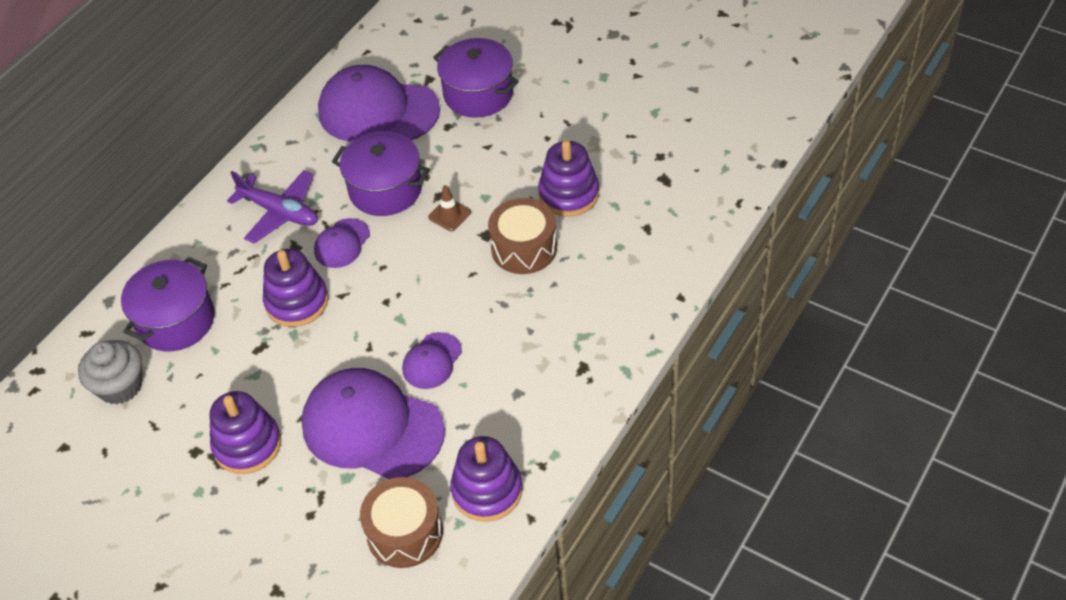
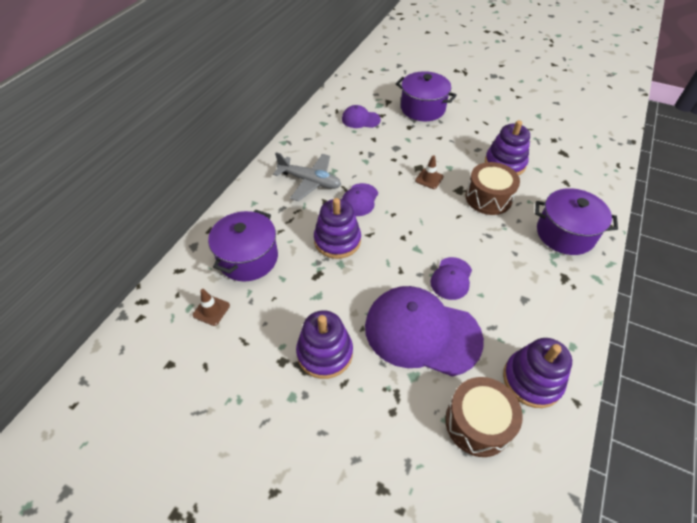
camera: 10 degrees left, 0 degrees up
(120, 386) = (211, 310): grey cupcake -> brown traffic cone
(279, 212) = (310, 181): purple plane -> grey plane
(378, 111) = (360, 119): purple cap -> purple cap, size x0.48
(385, 189) = (380, 165): purple pot -> purple pot (565, 234)

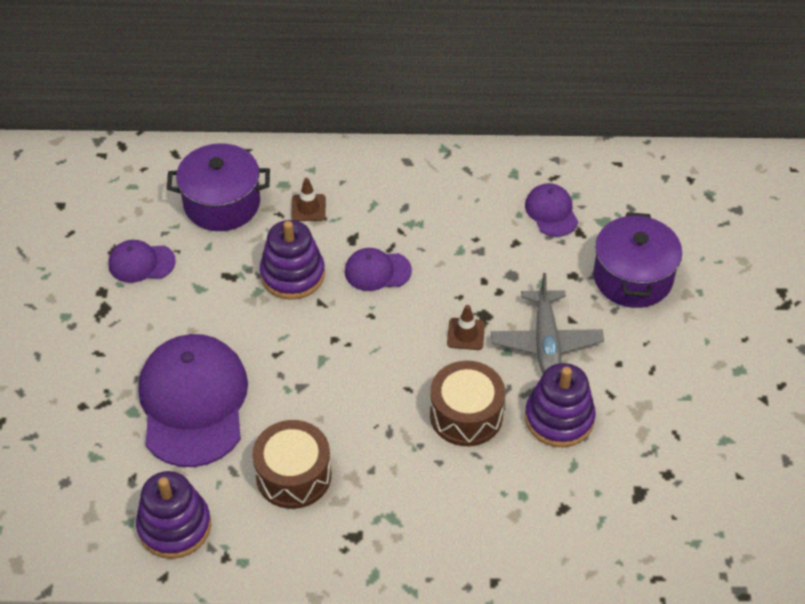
camera: 65 degrees right, 0 degrees up
(211, 310) = (137, 206): brown traffic cone -> brown traffic cone (308, 208)
(310, 181) = (382, 207): grey plane -> grey plane (546, 341)
(325, 353) = (127, 323): purple stacking toy -> none
(451, 278) = (289, 409): purple cap -> purple cap (141, 263)
(478, 423) = (99, 485): brown drum -> brown drum (293, 475)
(565, 234) = (442, 524): purple pot -> none

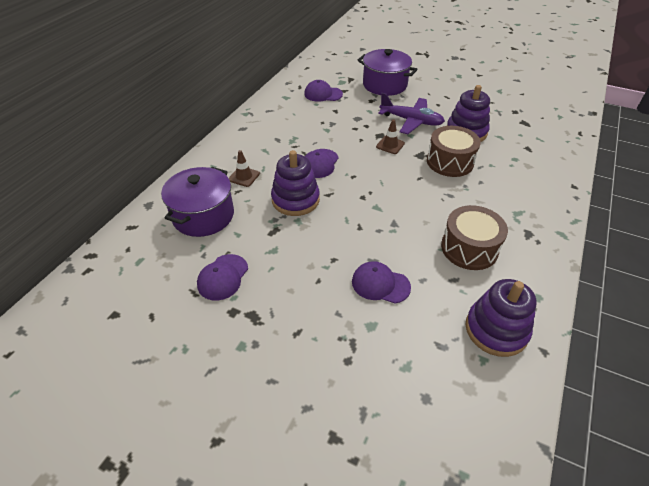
camera: 65 degrees left, 5 degrees down
(193, 402) = (380, 284): purple cap -> purple cap, size x0.48
(546, 341) = (411, 121): grey plane -> purple plane

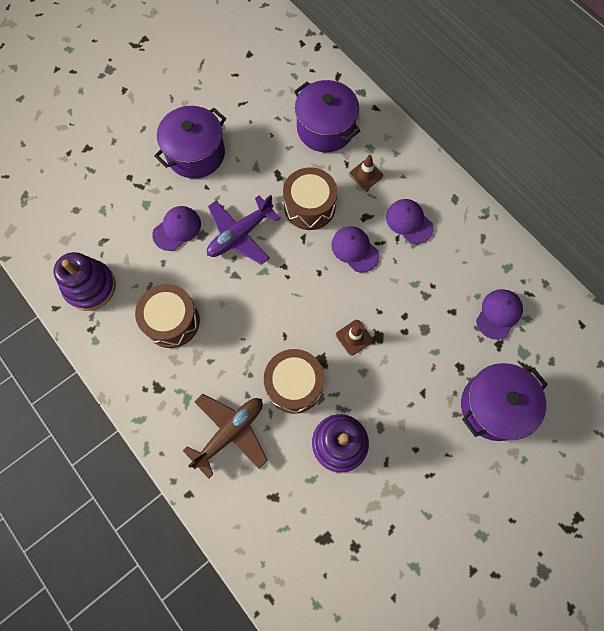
camera: 115 degrees right, 25 degrees up
(223, 277) = (246, 124): purple cap -> purple cap (409, 222)
(282, 307) = (195, 154): none -> purple pot
(295, 200) = (309, 206): purple stacking toy -> brown drum
(411, 121) = (391, 390): purple plane -> purple plane (240, 234)
(514, 181) = (230, 433): none -> brown plane

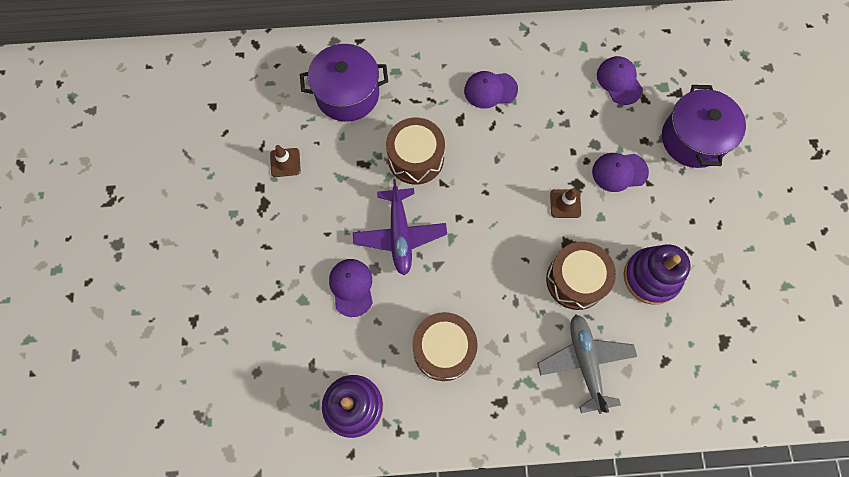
camera: 55 degrees left, 0 degrees up
(195, 154) = (284, 221): purple pot -> none
(230, 433) = (585, 363): brown plane -> grey plane
(355, 249) = (485, 149): purple cap -> purple cap (619, 172)
(366, 175) = (419, 93): brown traffic cone -> brown traffic cone (285, 162)

